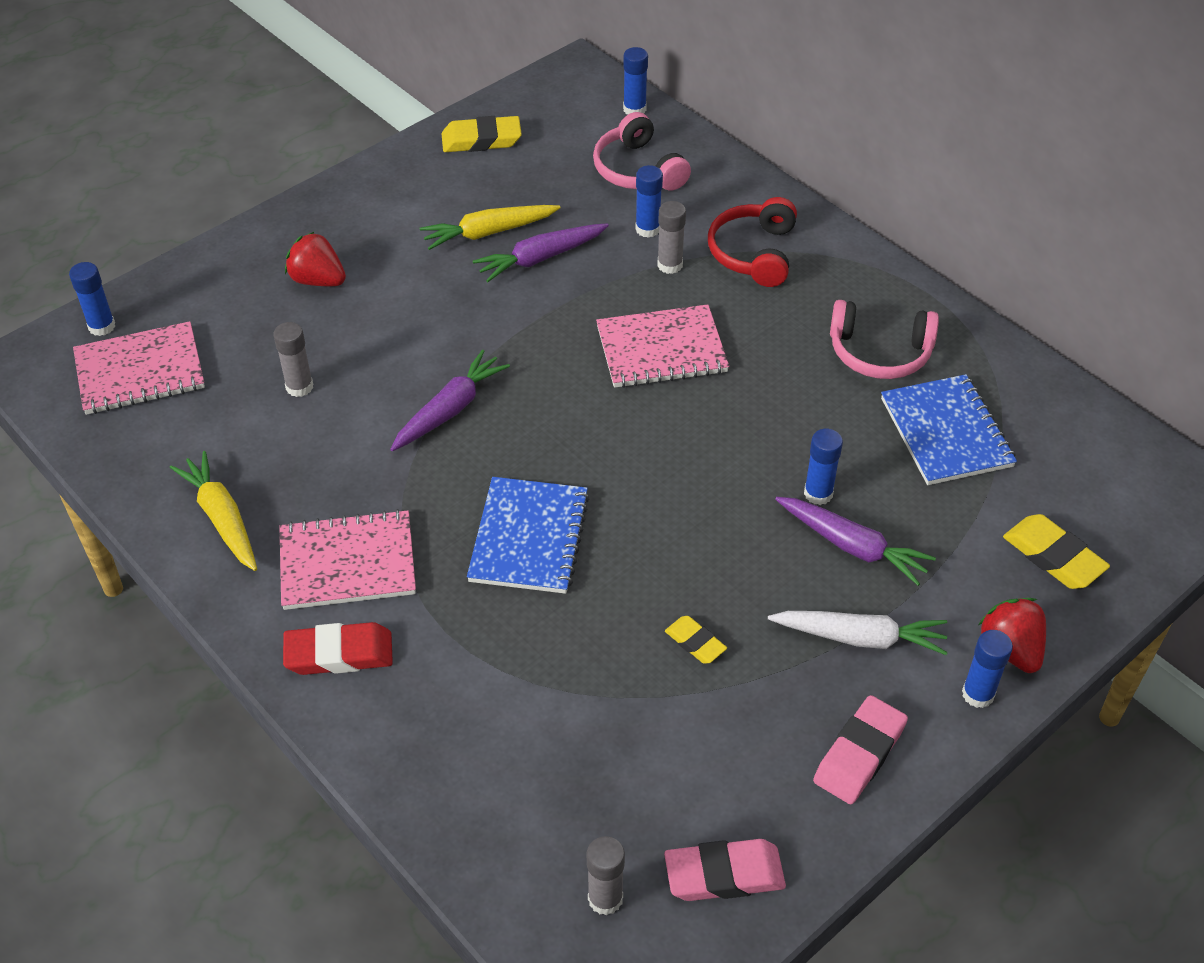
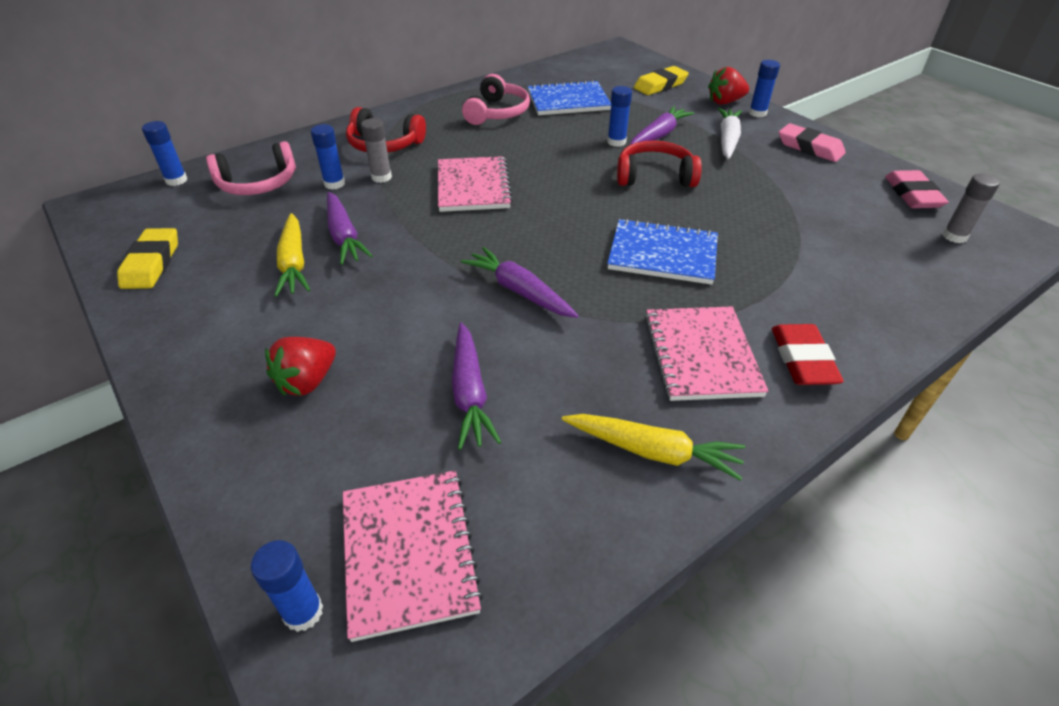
camera: 85 degrees left, 5 degrees down
(222, 518) = (653, 451): yellow carrot -> yellow carrot turned 135 degrees counterclockwise
(299, 387) = (470, 393): grey glue stick -> purple carrot
(695, 642) = (745, 192): yellow eraser -> none
(722, 537) = (654, 176): none -> red headphones

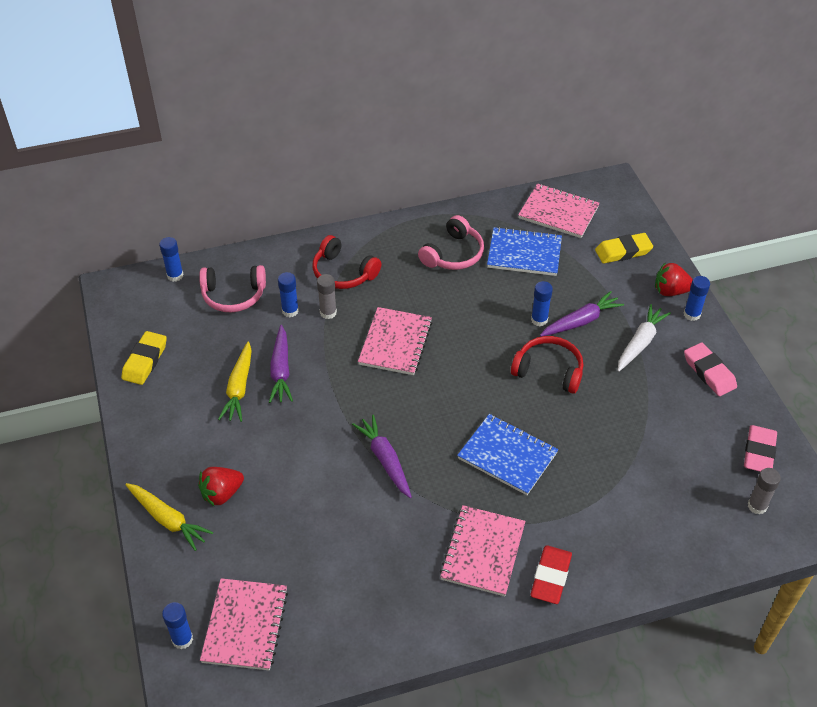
camera: 20 degrees right, 5 degrees up
(470, 393) = (317, 534): purple carrot -> none
(581, 71) = (558, 212): none -> pink notebook
(653, 451) = (411, 610): yellow carrot -> yellow carrot (168, 520)

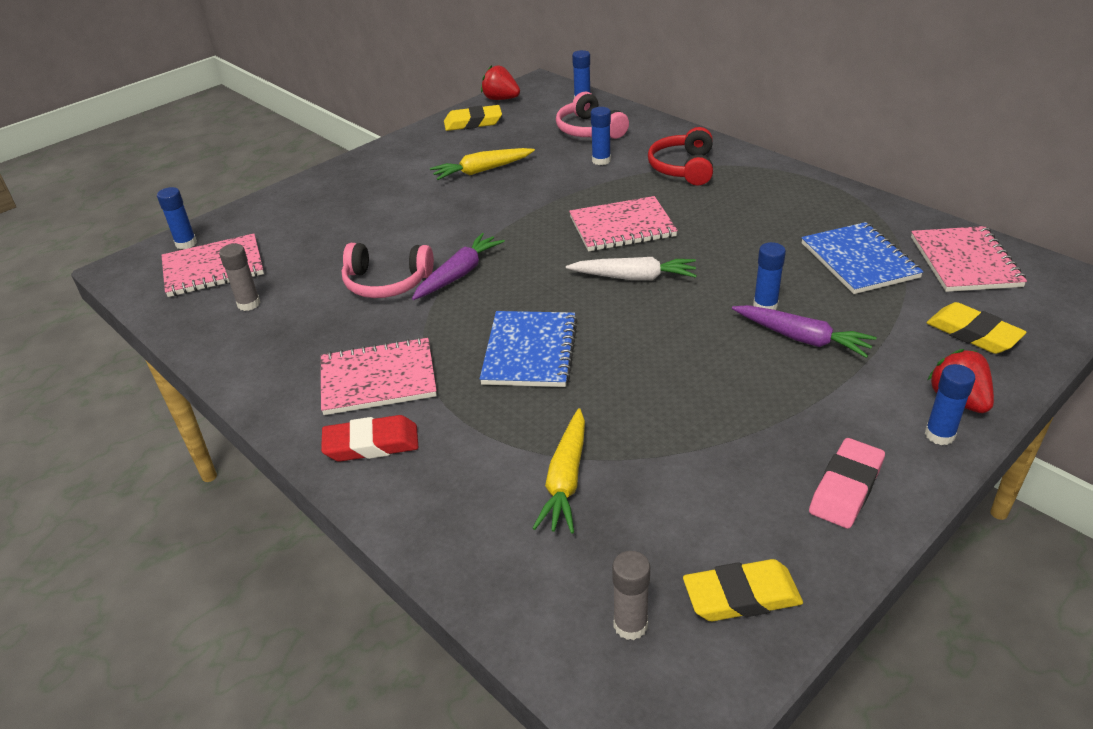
camera: 65 degrees right, 10 degrees down
(168, 520) = (309, 192): yellow carrot -> yellow carrot (565, 480)
(222, 494) = (354, 206): red strawberry -> red strawberry (501, 99)
(281, 370) = (522, 182): purple carrot -> none
(328, 312) = (621, 179): grey glue stick -> grey glue stick (249, 304)
(453, 254) = (793, 217): pink headphones -> pink headphones (386, 283)
(549, 370) = (691, 339): red headphones -> none
(640, 342) = (825, 401): white carrot -> white carrot (634, 277)
(759, 452) = (741, 596): pink eraser -> yellow eraser

